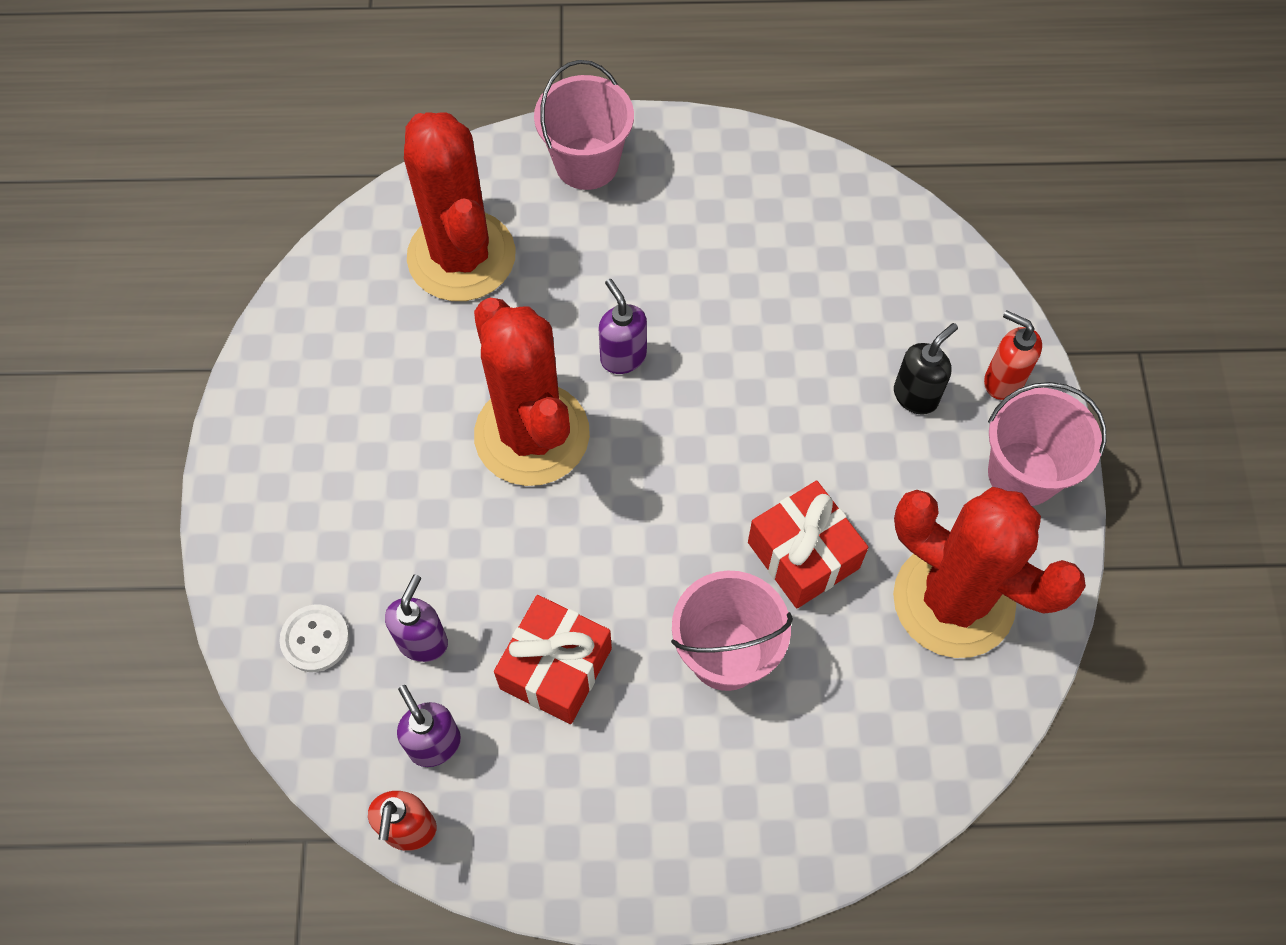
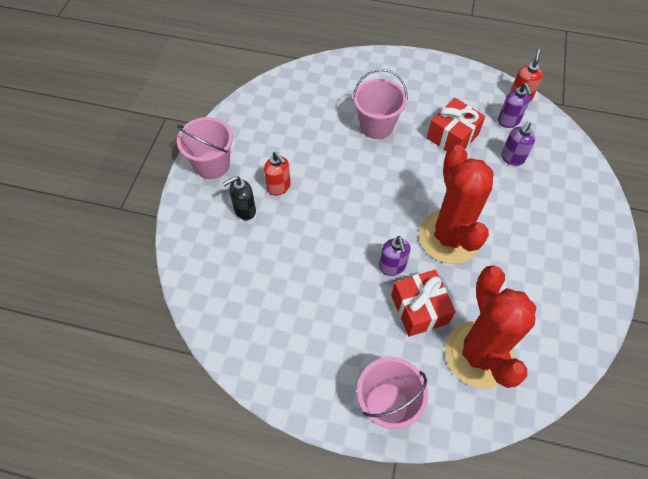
camera: 165 degrees left, 5 degrees down
(315, 639) = (562, 170): white button -> none
(803, 555) = (329, 154): red gift -> red gift (419, 309)
(953, 600) = (270, 124): red cactus -> none
(1003, 380) = (197, 208): red soap dispenser -> red soap dispenser (279, 187)

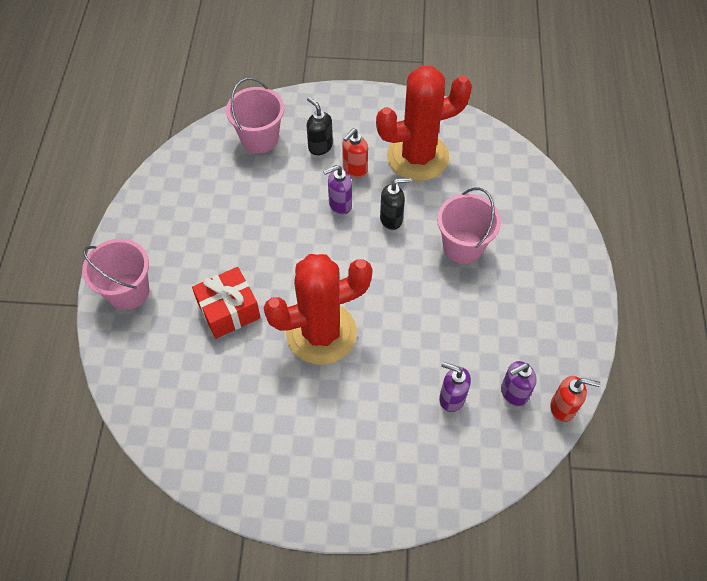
camera: 80 degrees right, 0 degrees up
(212, 165) = (370, 110): pink bucket -> pink bucket (259, 138)
(340, 168) = (391, 219): none -> black soap dispenser
(392, 267) = (275, 281): purple soap dispenser -> purple soap dispenser (339, 205)
(452, 136) = (469, 328): red gift -> none
(479, 354) = (184, 368): red cactus -> red cactus (417, 157)

